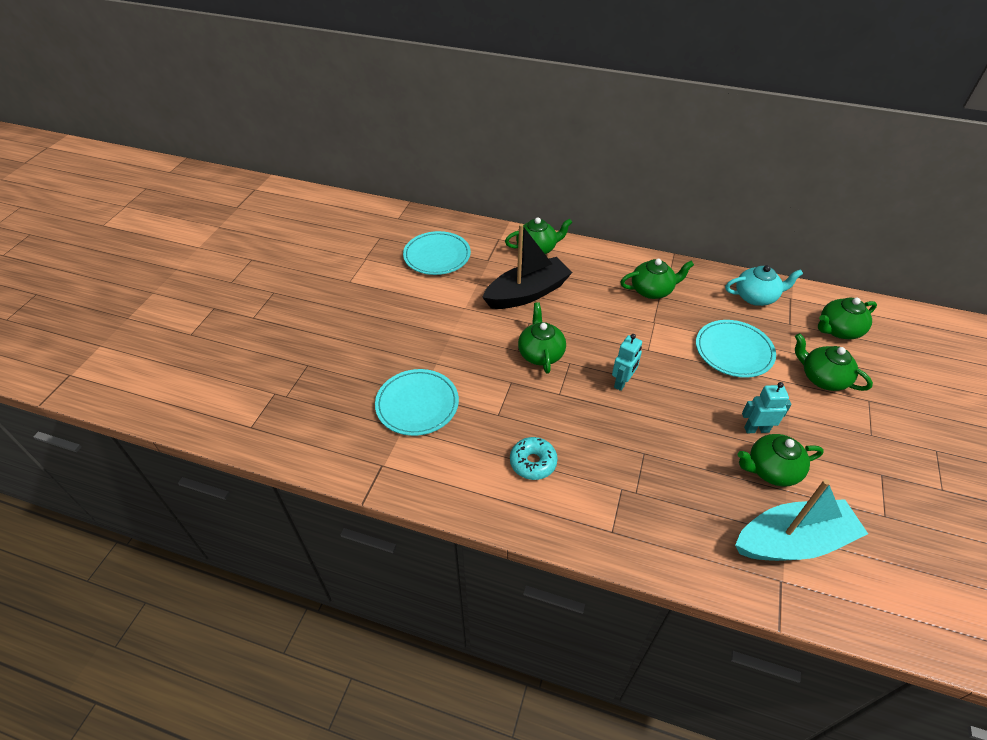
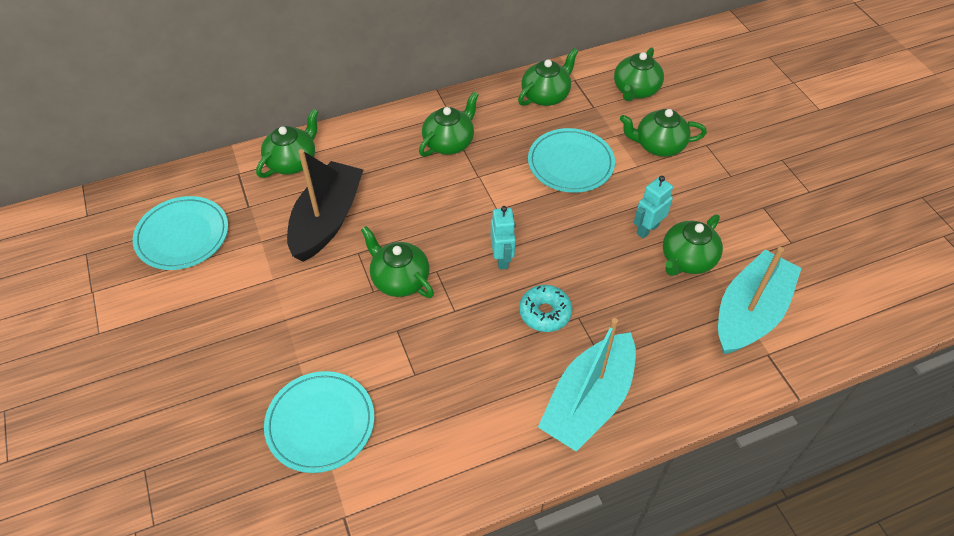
camera: 40 degrees left, 5 degrees up
(533, 462) = (491, 399): turquoise donut -> turquoise donut (545, 313)
(599, 511) = (588, 401): none -> turquoise boat
(756, 297) = (546, 95): turquoise teapot -> green teapot

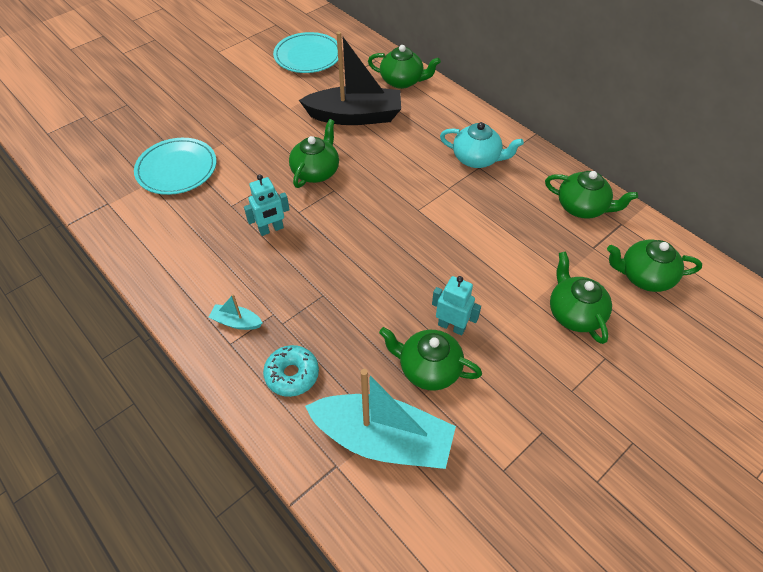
camera: 70 degrees right, 0 degrees up
(449, 142) = (477, 159): green teapot -> turquoise teapot
(502, 259) = (364, 227): turquoise robot -> turquoise robot (271, 229)
(545, 313) = (318, 270): turquoise donut -> turquoise donut (292, 375)
(570, 163) = (503, 247): turquoise plate -> none
(588, 401) = (236, 322): turquoise boat -> turquoise boat, size x0.42

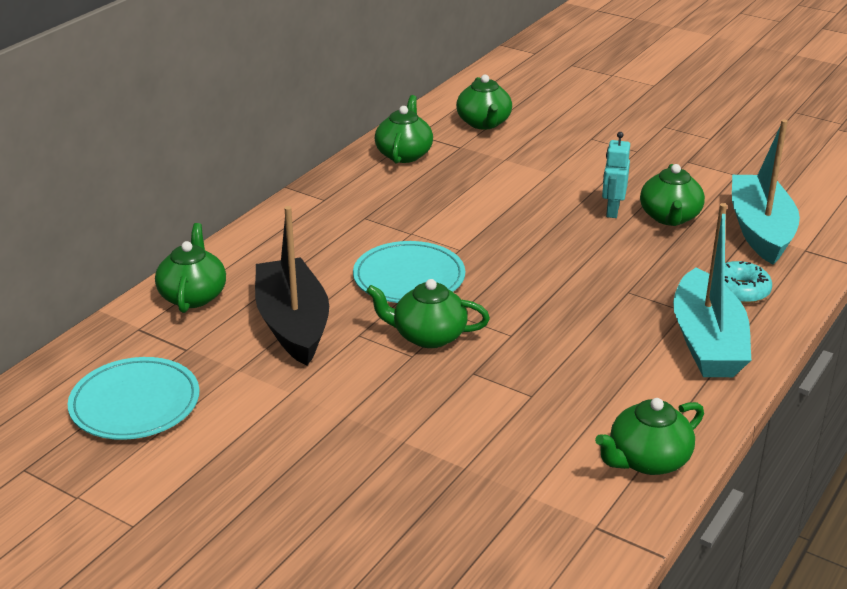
camera: 105 degrees left, 20 degrees down
(177, 169) = (485, 473): turquoise plate -> turquoise plate (409, 277)
(236, 322) = (707, 342): turquoise boat -> turquoise boat, size x2.39
(271, 229) = (554, 350): turquoise robot -> none
(477, 159) = (350, 220): turquoise teapot -> none
(574, 313) = (551, 153): green teapot -> green teapot (647, 460)

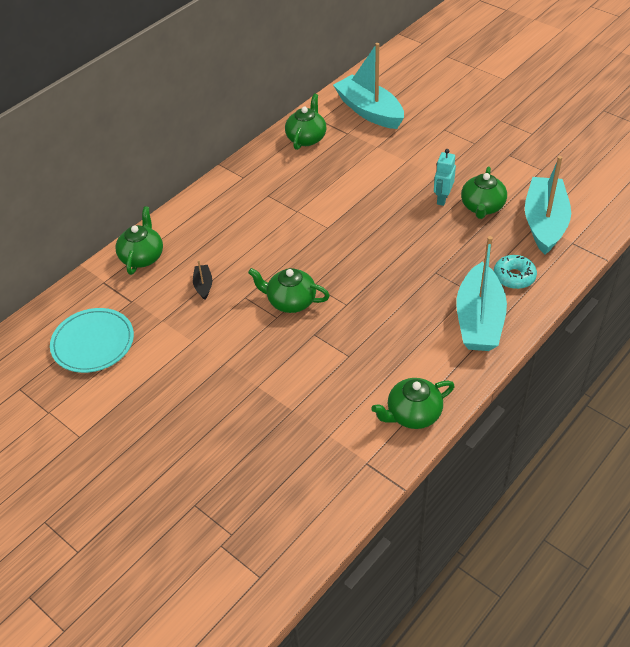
camera: 10 degrees right, 15 degrees up
(293, 324) = (203, 285): black boat -> black boat, size x0.42
(409, 277) = (287, 250): turquoise plate -> none
(484, 123) = (369, 111): green teapot -> turquoise boat

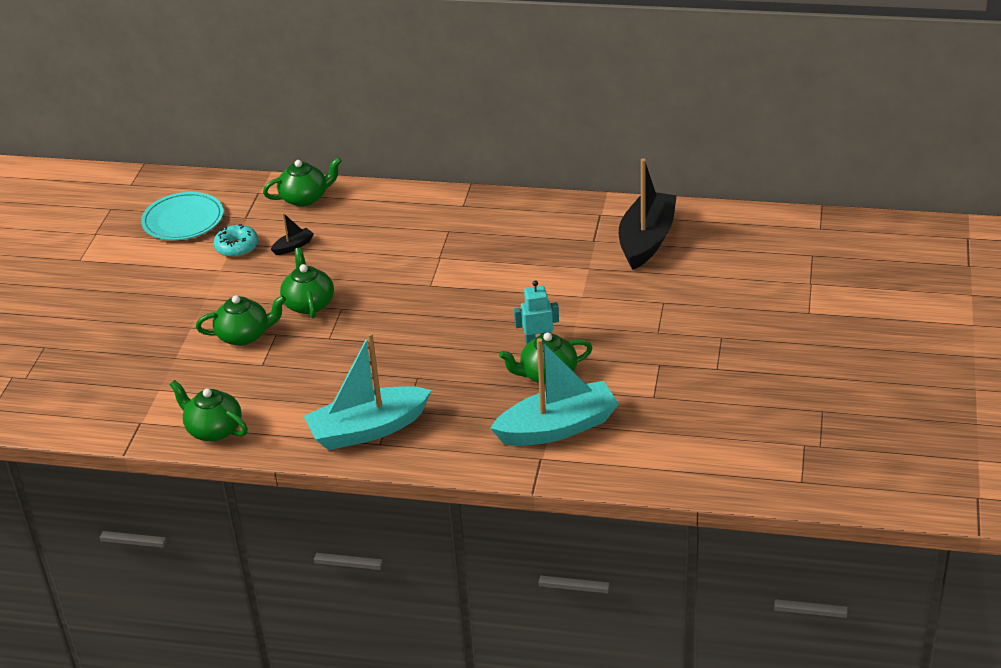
camera: 60 degrees right, 10 degrees down
(306, 138) = (560, 218): green teapot -> green teapot (244, 335)
(369, 111) = (646, 240): turquoise boat -> black boat
(514, 277) = (451, 433): turquoise donut -> turquoise donut (237, 247)

